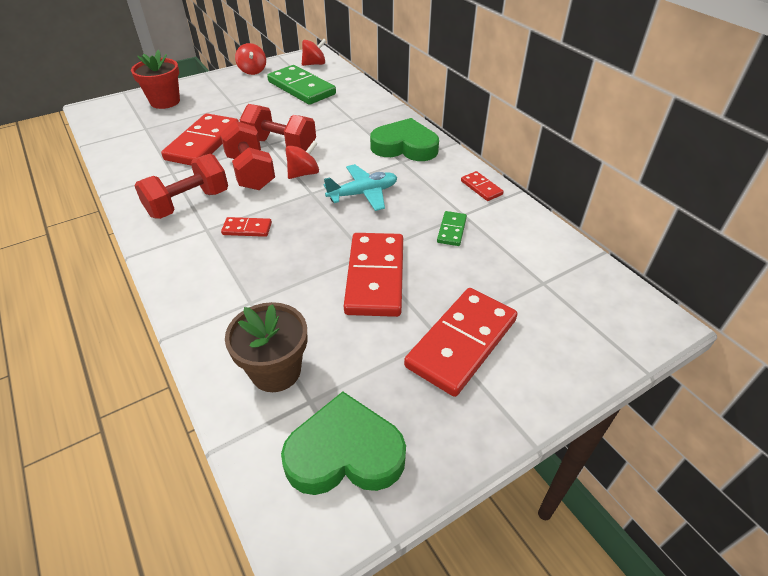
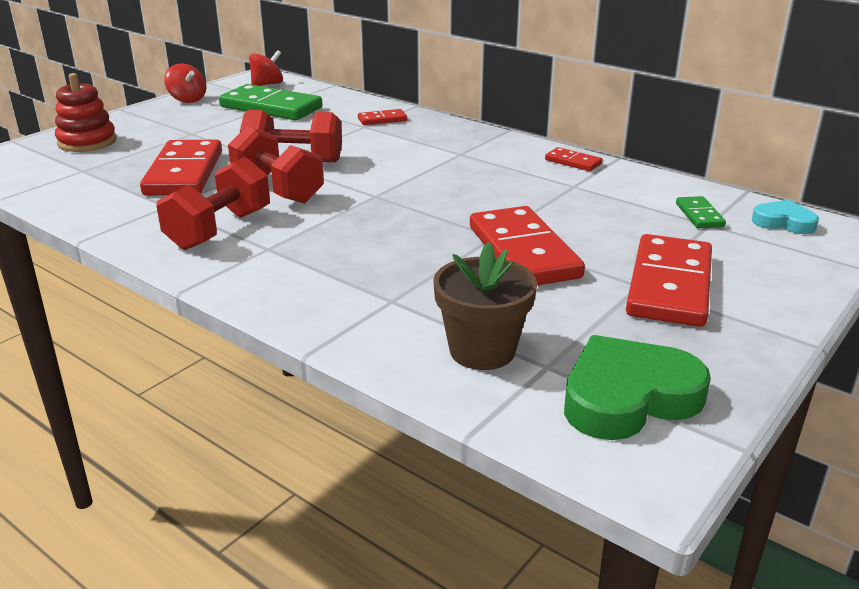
camera: 20 degrees left, 15 degrees down
(165, 101) = (87, 142): red flower pot -> red stacking toy
(247, 229) = (323, 239): red domino -> red domino (382, 119)
(303, 173) = (349, 181): red spinning top -> none
(363, 194) = (441, 187): turquoise plane -> none
(405, 146) = (452, 141): green heart -> none
(451, 230) = (573, 200): green domino -> green domino (699, 215)
(610, 296) = (783, 222): none -> turquoise heart

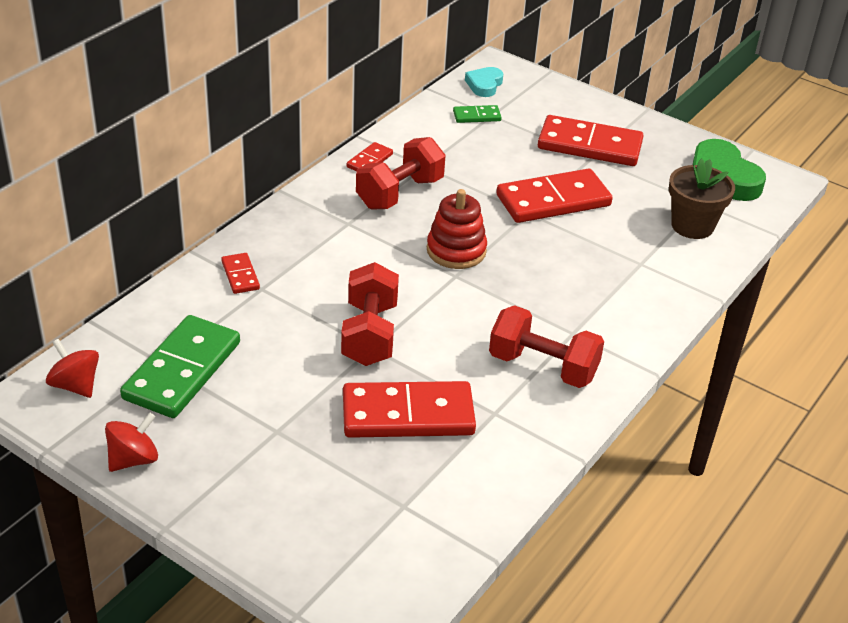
camera: 95 degrees left, 10 degrees up
(87, 142) = (306, 527): red stacking toy -> red stacking toy (456, 250)
(278, 189) = (448, 339): red dumbbell -> red dumbbell (400, 193)

